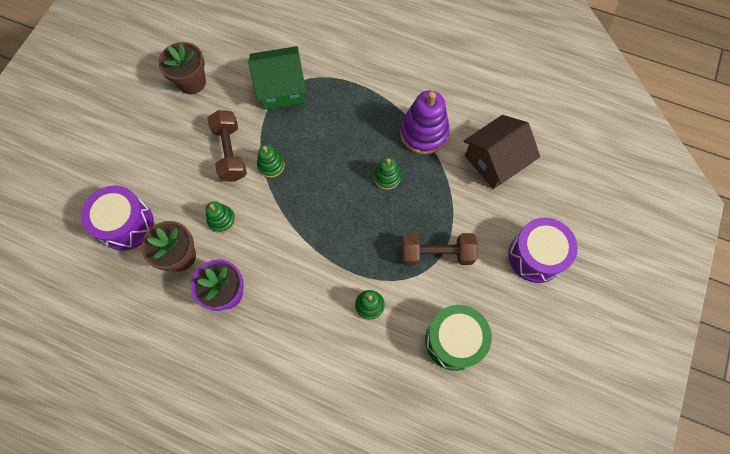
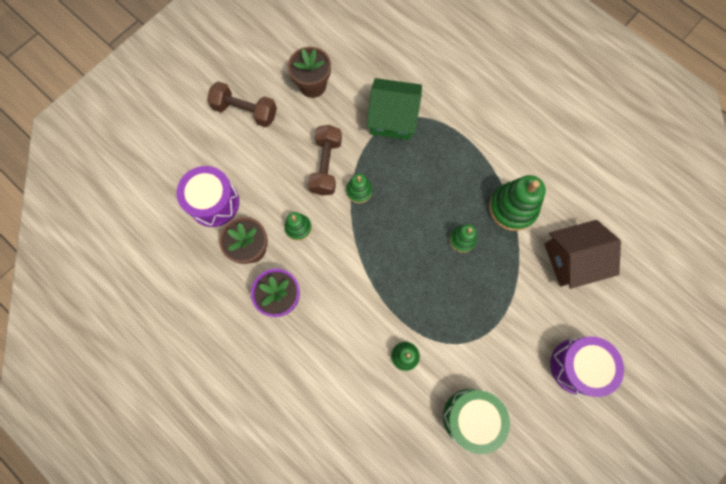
camera: 20 degrees right, 5 degrees up
(424, 133) = (512, 208): purple stacking toy -> green stacking toy
(436, 254) = (483, 330): brown dumbbell -> brown dumbbell (245, 111)

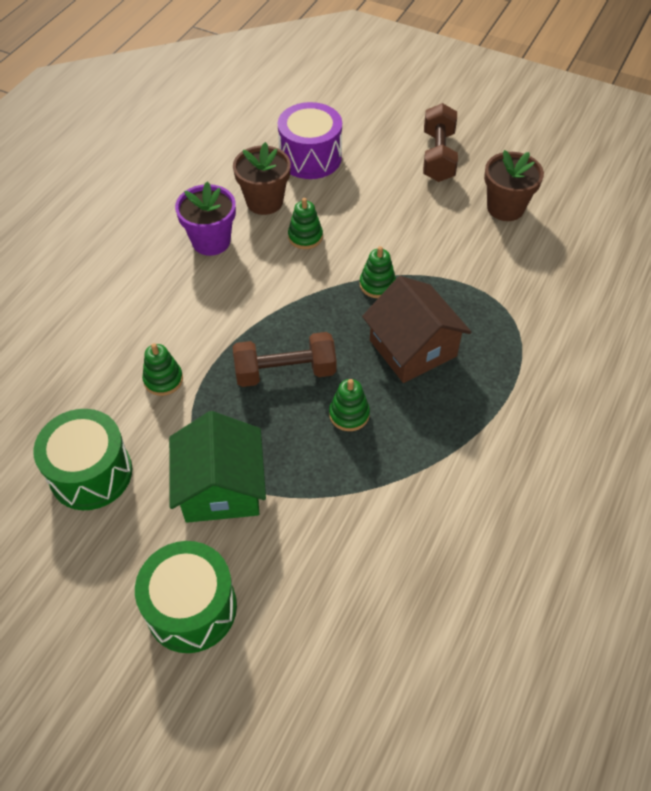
camera: 75 degrees right, 20 degrees down
(326, 166) = (399, 245): brown dumbbell -> brown dumbbell (285, 372)
(392, 118) = (500, 298): green house -> green house (221, 488)
(512, 208) = (422, 471): green stacking toy -> none
(572, 259) = (366, 571): brown house -> brown house (412, 348)
(577, 366) = (191, 608): purple drum -> green drum

